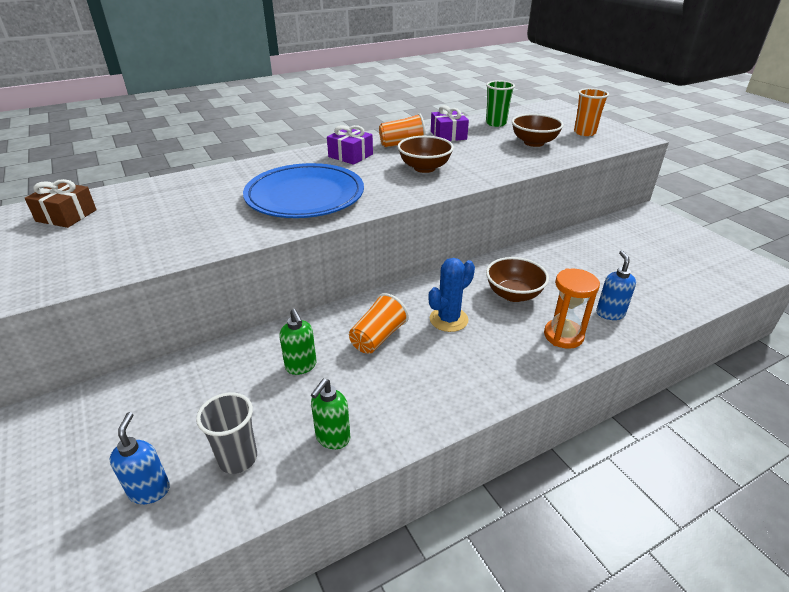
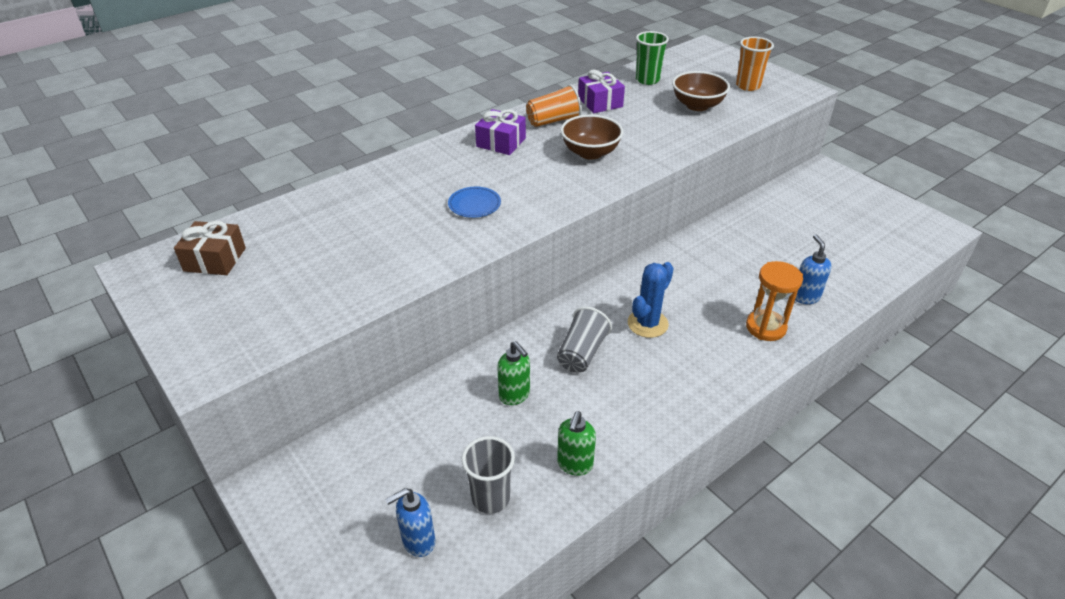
camera: 10 degrees left, 5 degrees up
(150, 490) = (418, 541): blue soap dispenser -> blue soap dispenser turned 105 degrees counterclockwise
(305, 196) = (474, 204): blue plate -> blue plate, size x0.40
(378, 337) = (582, 353): orange cup -> grey cup
(513, 294) = (705, 286): brown bowl -> none

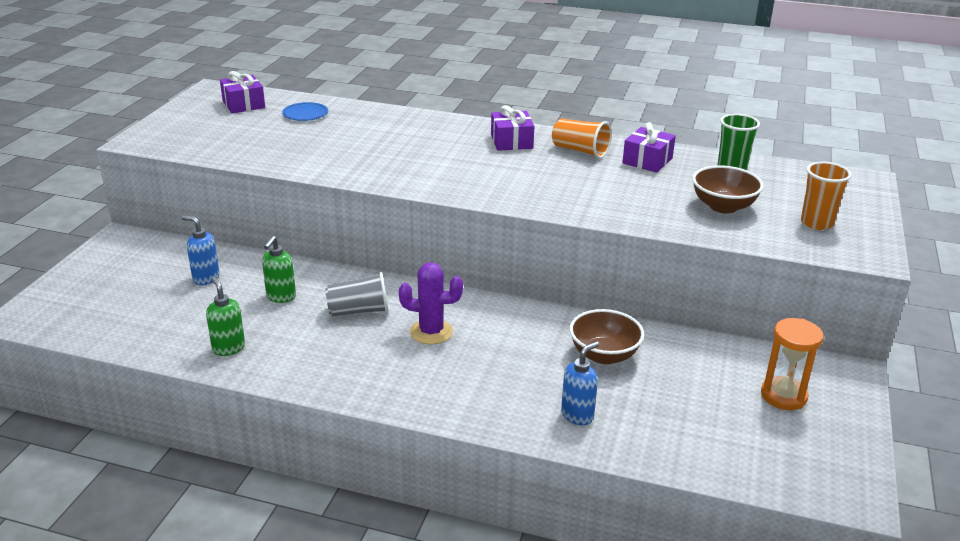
camera: 55 degrees right, 10 degrees down
(215, 259) = (243, 104): brown gift -> purple gift
(418, 541) = (111, 308): blue soap dispenser -> blue soap dispenser (205, 278)
(474, 204) = (407, 159): blue plate -> blue plate (305, 114)
(491, 498) = (168, 323): grey cup -> none
(574, 465) = (228, 348): green soap dispenser -> green soap dispenser turned 75 degrees clockwise
(590, 153) = (551, 180): brown bowl -> brown bowl (604, 355)
(647, 324) = (431, 332): blue cactus -> purple cactus
(765, 327) = (498, 401): orange hourglass -> orange hourglass (783, 396)

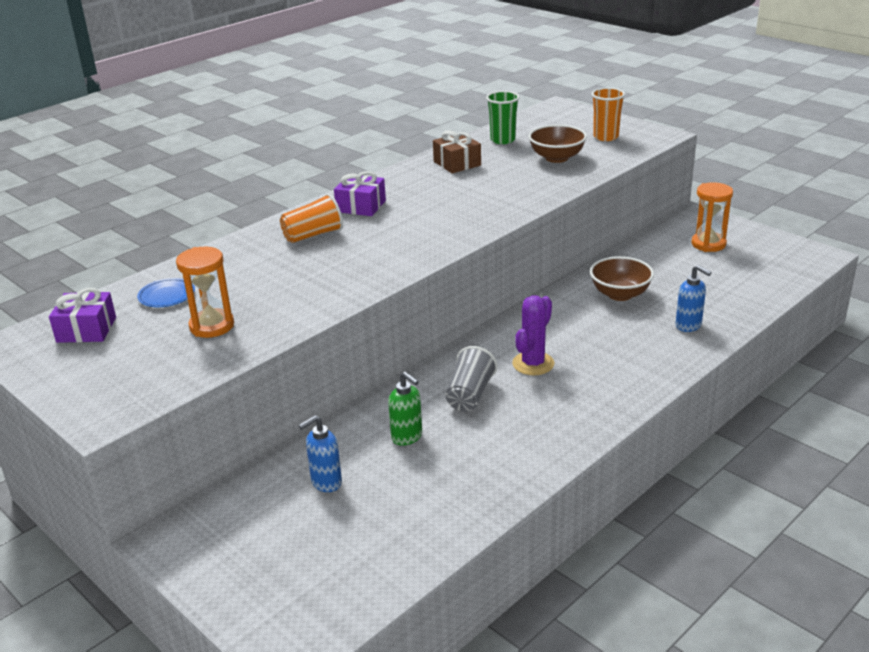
camera: 60 degrees left, 0 degrees up
(228, 348) = (477, 487): green soap dispenser -> none
(272, 140) = (212, 326): none -> orange hourglass
(577, 415) = (688, 326): blue soap dispenser -> blue soap dispenser turned 150 degrees clockwise
(580, 151) = (412, 183): orange cup -> orange cup (313, 235)
(647, 161) = (457, 163): purple gift -> brown gift

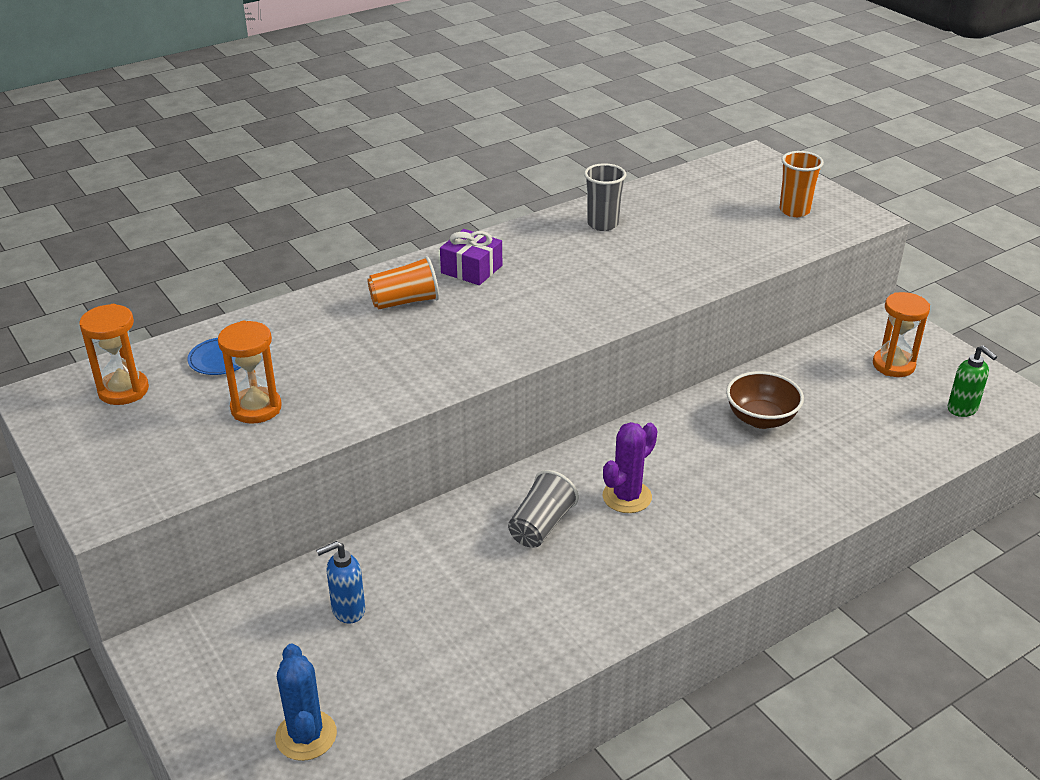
camera: 10 degrees right, 5 degrees up
(86, 330) = (123, 390): purple gift -> orange hourglass
(322, 583) = (306, 735): none -> blue cactus
(407, 437) = (454, 568): green soap dispenser -> green soap dispenser (962, 409)
(457, 163) = (602, 224): brown gift -> grey cup
(502, 140) = (668, 197): green cup -> none
(557, 158) = (724, 233): brown bowl -> none
(688, 326) = (829, 476): blue soap dispenser -> none

